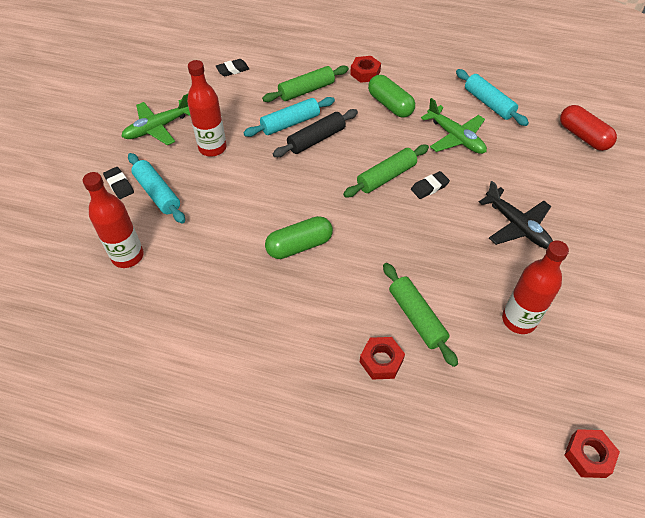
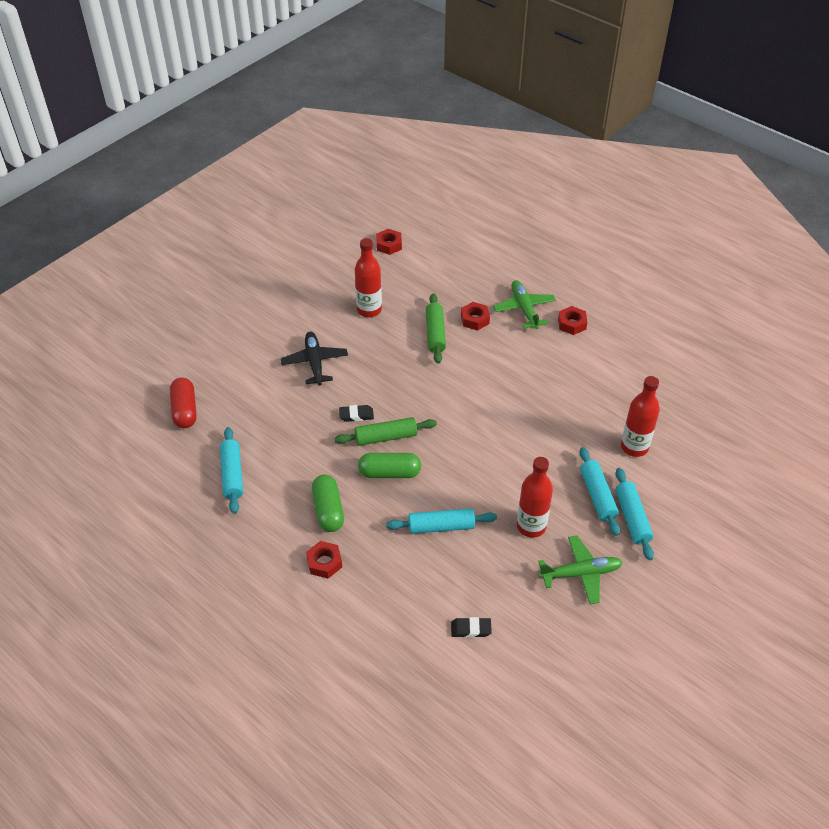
camera: 155 degrees left, 5 degrees down
(119, 185) = (632, 518): black eraser -> turquoise rolling pin
(248, 410) = (572, 324): none -> red nut
(299, 246) = (492, 407): green capsule -> green capsule (389, 473)
(306, 90) = (402, 563): green rolling pin -> none
(316, 139) = (425, 498): black rolling pin -> none
(455, 137) = (296, 451): green plane -> green plane (524, 309)

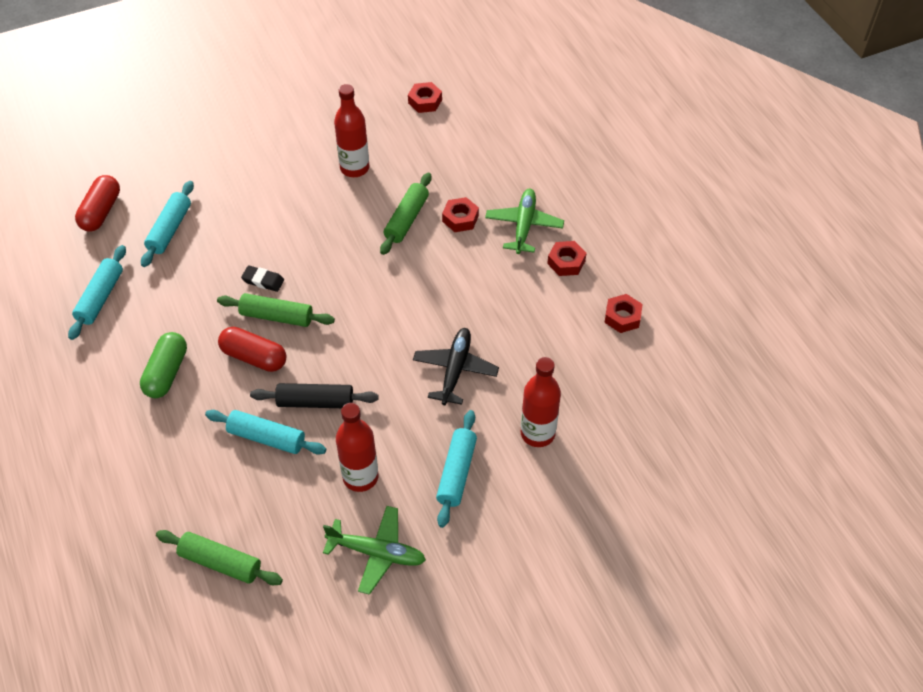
camera: 25 degrees right, 5 degrees up
(314, 362) = (260, 207): black plane -> black plane (455, 370)
(324, 562) = (125, 427): red nut -> red nut (622, 317)
(389, 473) = (254, 357): green capsule -> red capsule
(460, 487) = (315, 402): none -> black rolling pin
(471, 629) = (220, 563): black eraser -> green rolling pin
(632, 518) = (478, 514): turquoise rolling pin -> turquoise rolling pin (170, 229)

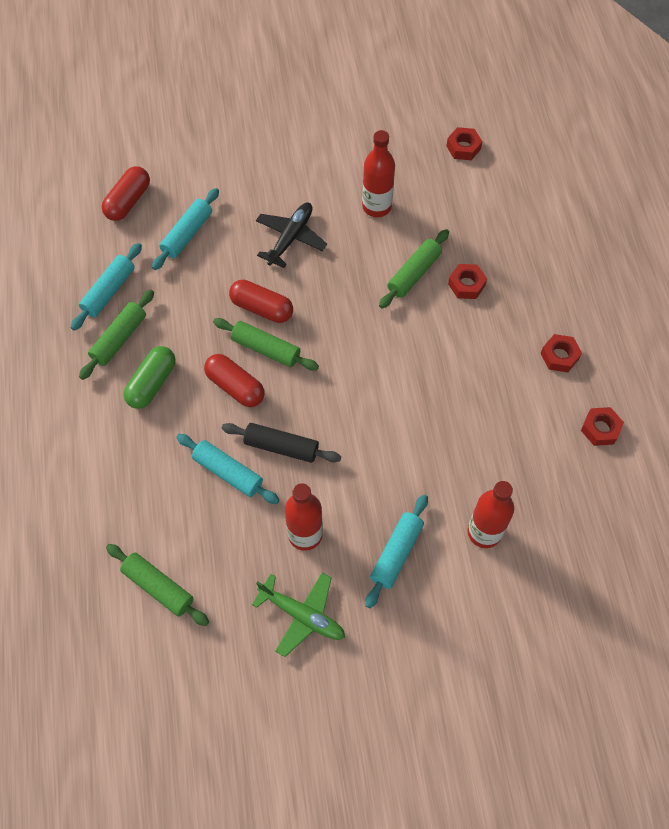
camera: 15 degrees right, 10 degrees up
(122, 339) = (119, 339): none -> green rolling pin
(263, 280) = (262, 308): black eraser -> red capsule
(455, 370) = (421, 446): black plane -> black plane (290, 238)
(524, 225) = (527, 306): green plane -> none

